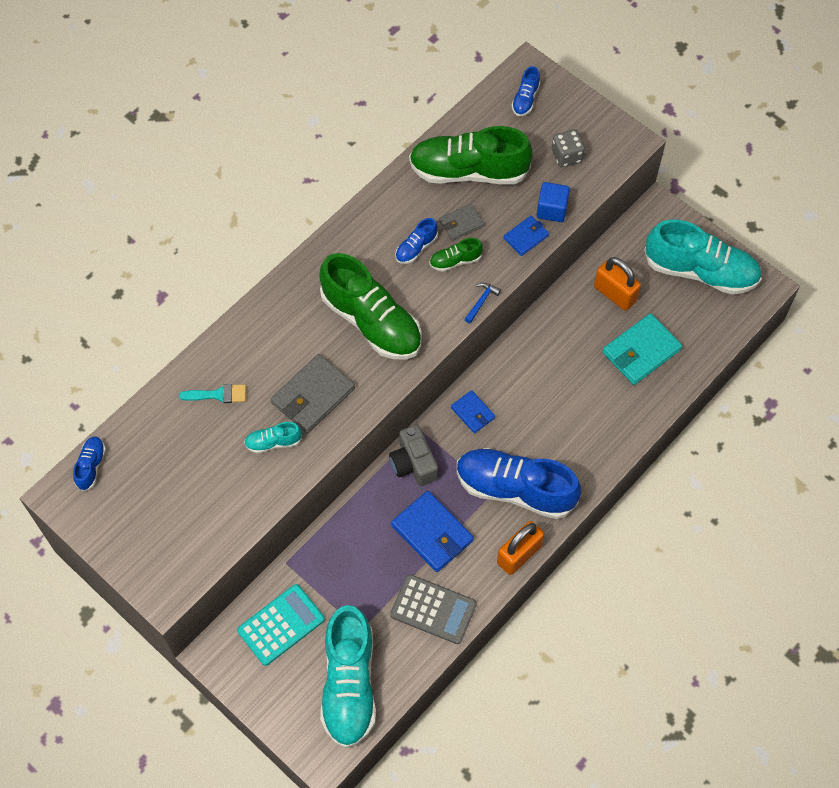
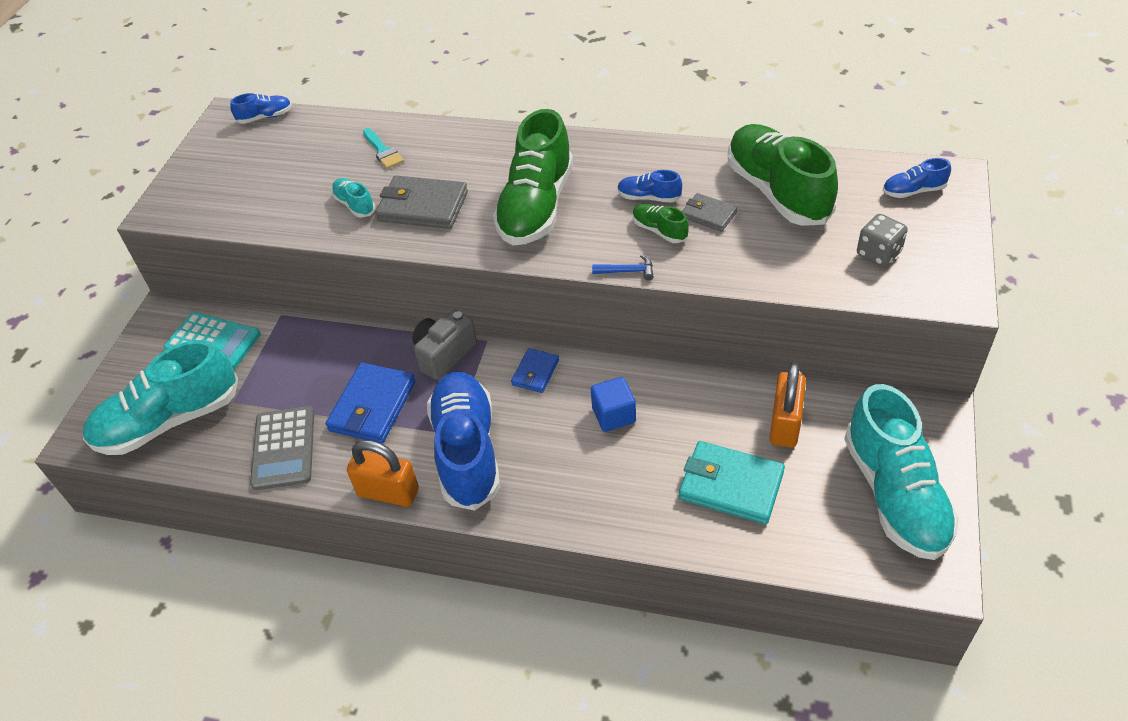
camera: 65 degrees right, 15 degrees down
(526, 237) = (740, 269): blue wallet -> none
(551, 209) = (796, 273): blue cube -> blue cube (614, 415)

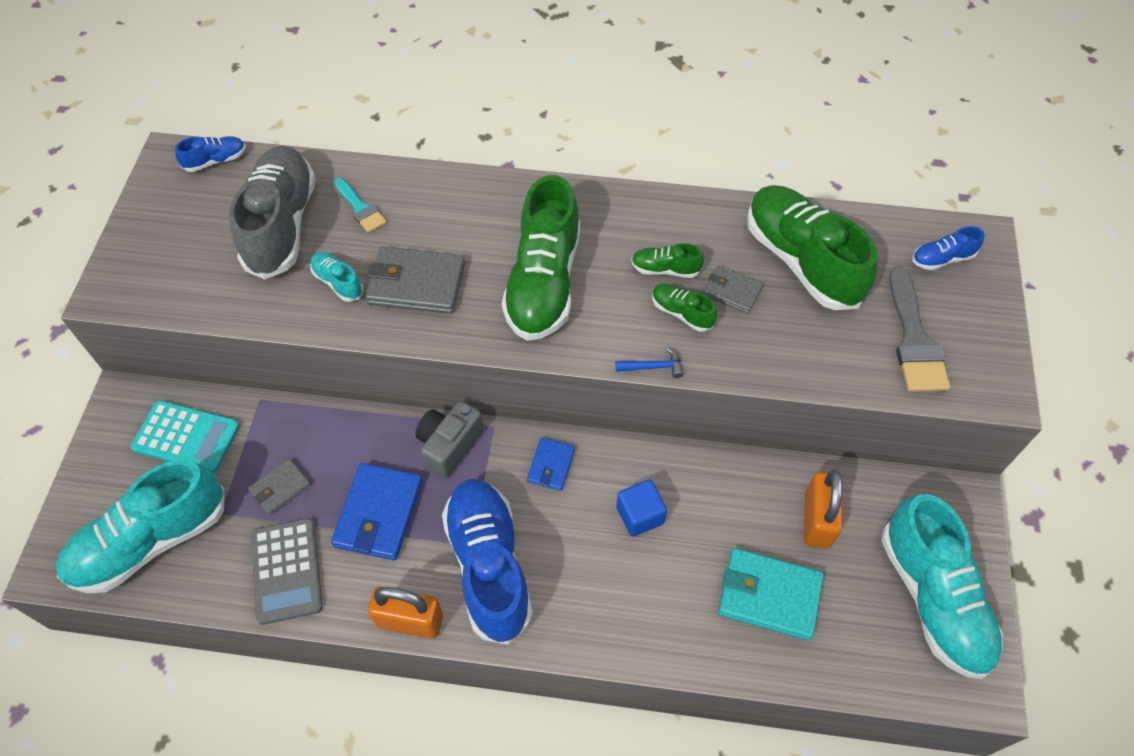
camera: 10 degrees left, 10 degrees up
(288, 383) = (280, 488): none -> grey wallet
(313, 163) = (281, 224): none -> grey shoe
(648, 197) = (665, 269): blue shoe -> green shoe
(878, 253) = (914, 339): grey dice -> grey brush

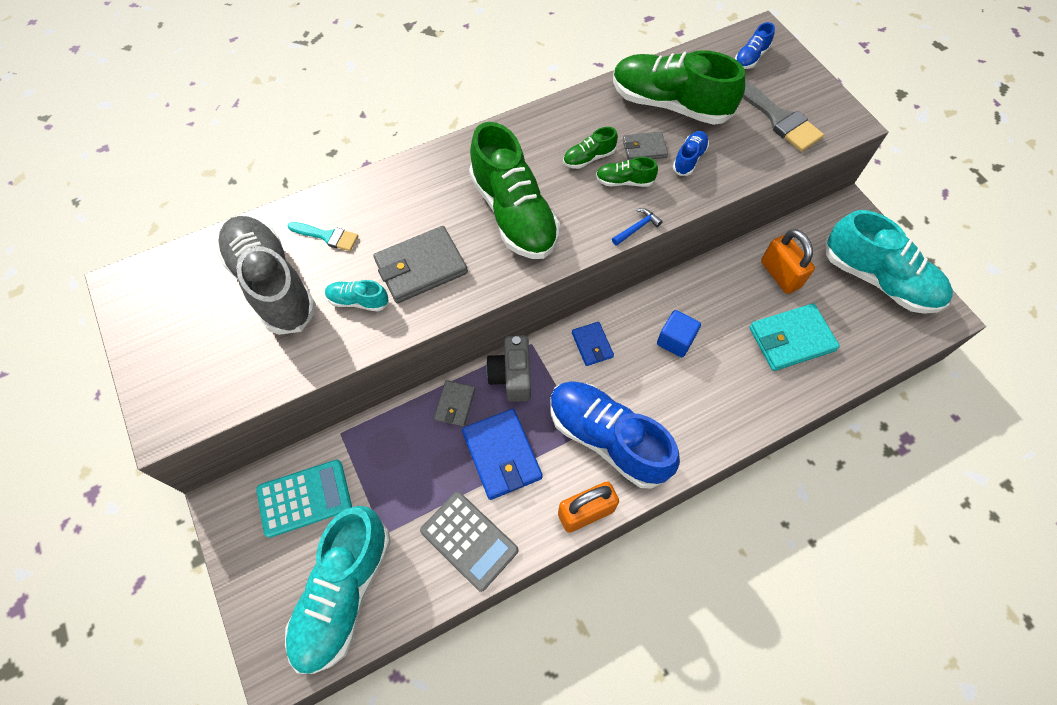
camera: 35 degrees left, 5 degrees up
(216, 161) = (168, 265): blue shoe -> blue shoe (689, 159)
(280, 488) = (413, 486): grey wallet -> grey wallet (455, 404)

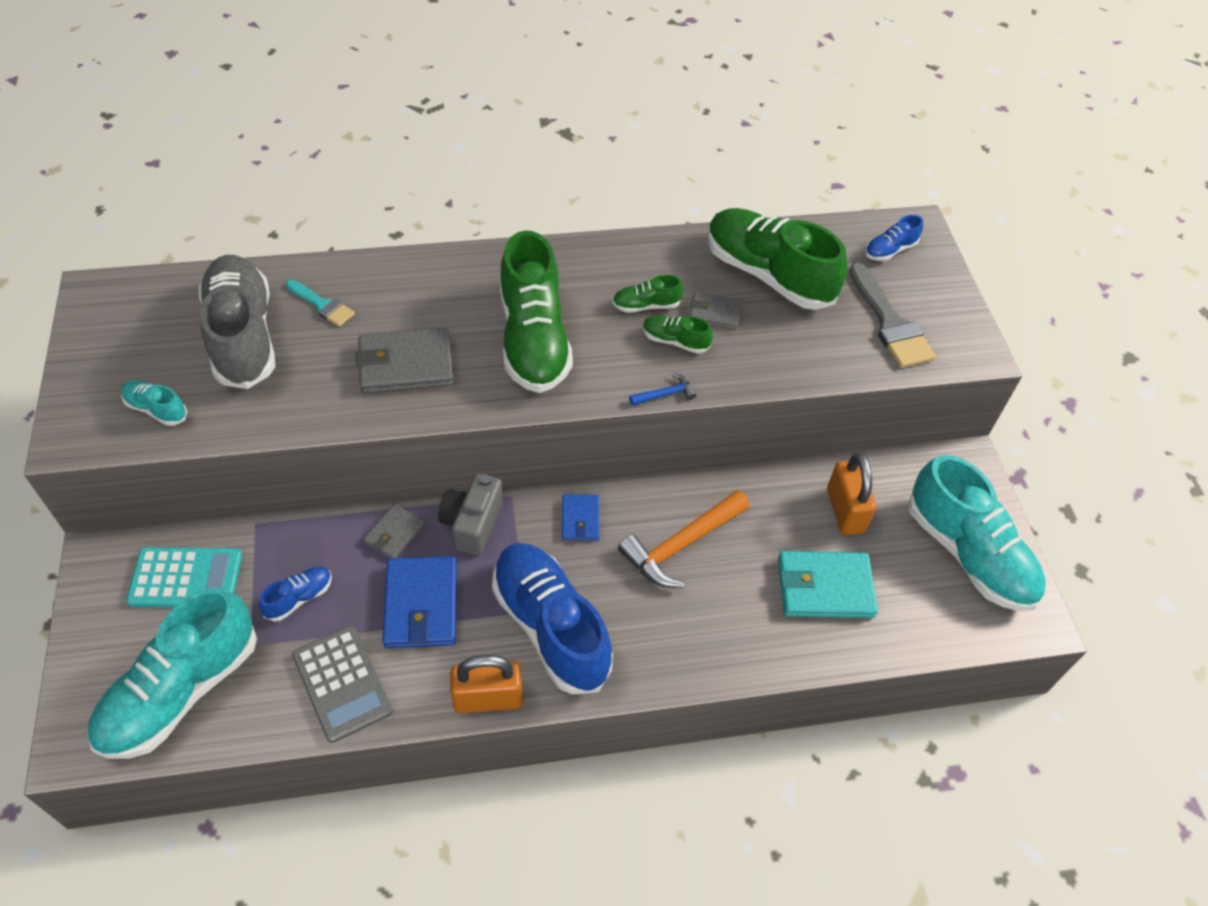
camera: 15 degrees right, 10 degrees down
(358, 301) = (323, 379): turquoise shoe -> turquoise shoe (156, 409)
(675, 340) = (681, 545): blue cube -> orange hammer
(689, 159) = (762, 339): blue shoe -> blue shoe (299, 598)

